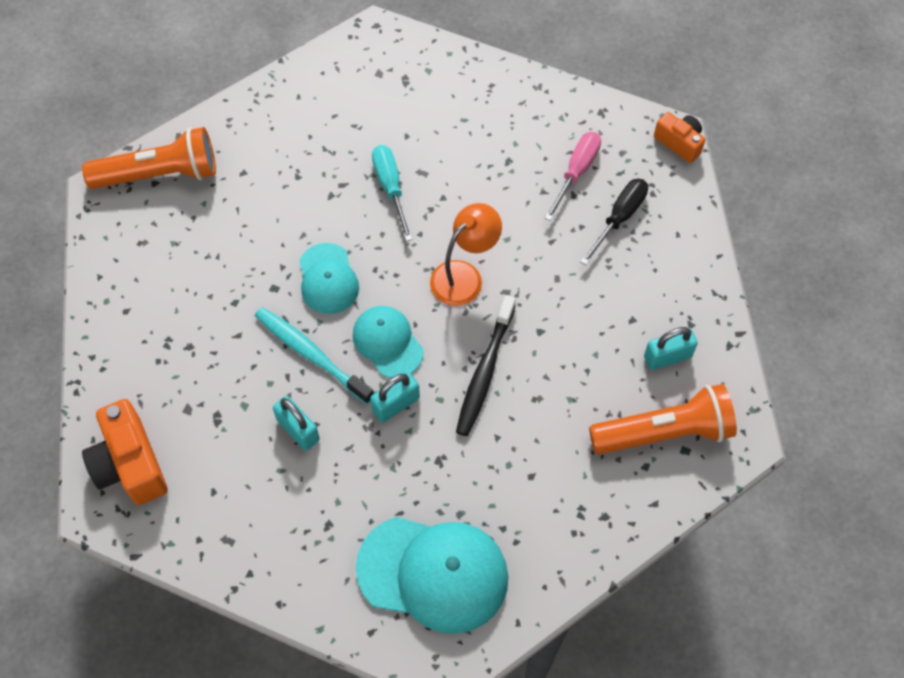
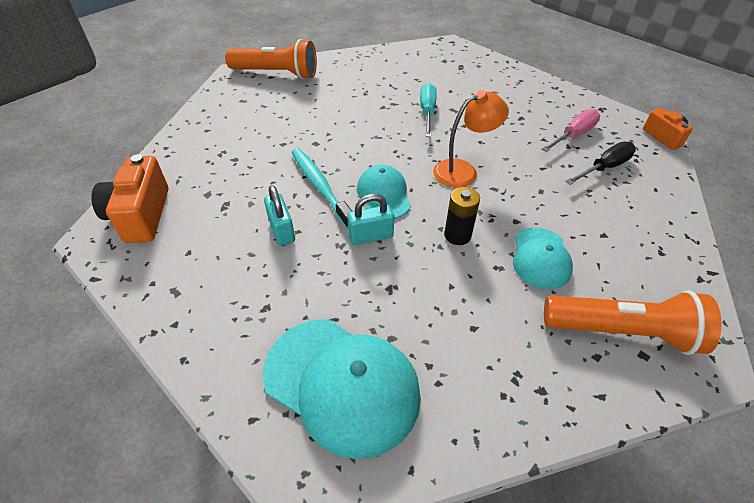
camera: 20 degrees right, 15 degrees down
(328, 279) = (357, 147): turquoise cap -> turquoise cap (540, 258)
(485, 372) = (457, 235): black toothbrush -> black battery
(667, 357) = (634, 271): turquoise padlock -> none

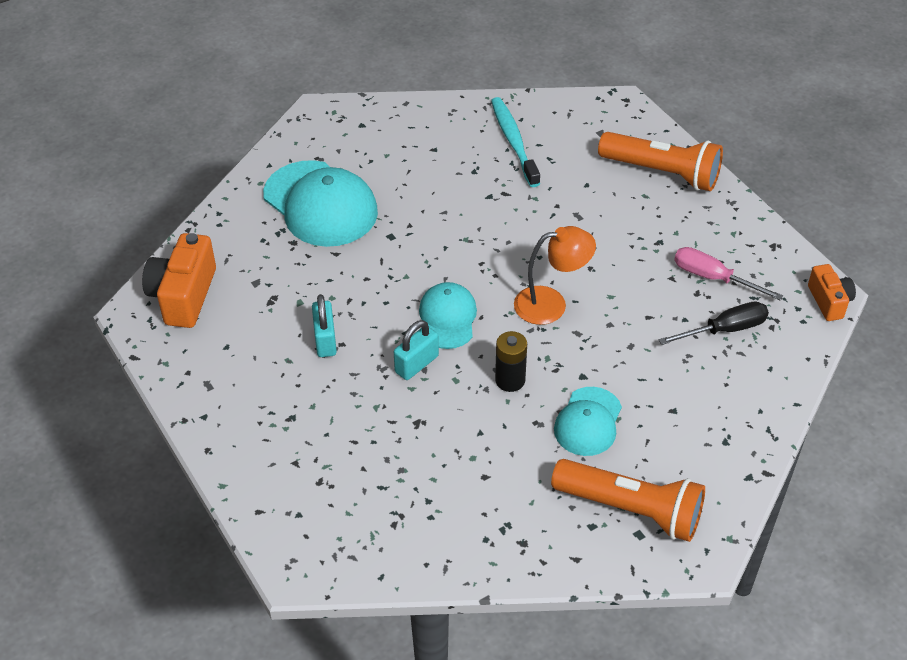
camera: 15 degrees right, 0 degrees up
(276, 73) = (370, 121): orange flashlight -> orange flashlight (662, 173)
(320, 186) = (380, 295): turquoise toothbrush -> turquoise toothbrush (513, 141)
(342, 384) = (343, 499): turquoise cap -> turquoise cap (320, 204)
(371, 236) = (416, 364): turquoise padlock -> turquoise padlock turned 45 degrees counterclockwise
(427, 112) = (542, 214): turquoise screwdriver -> none
(573, 135) = (713, 278): pink screwdriver -> pink screwdriver turned 120 degrees counterclockwise

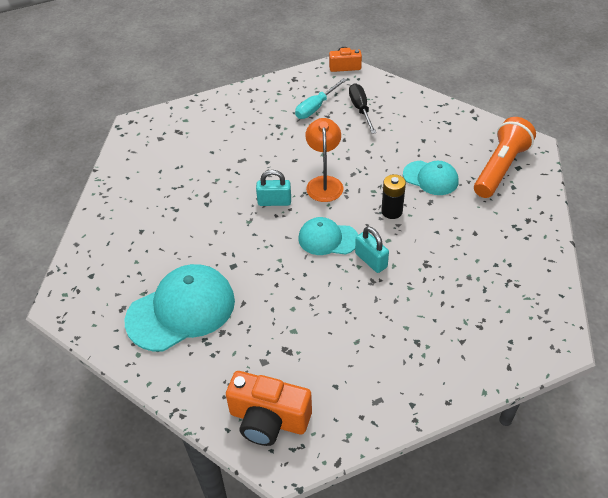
camera: 80 degrees left, 0 degrees up
(325, 340) = (339, 315): turquoise padlock -> turquoise padlock (274, 202)
(513, 141) = (151, 184): turquoise toothbrush -> none
(662, 173) = (213, 115): orange flashlight -> none
(713, 278) = (316, 107): pink screwdriver -> turquoise screwdriver

